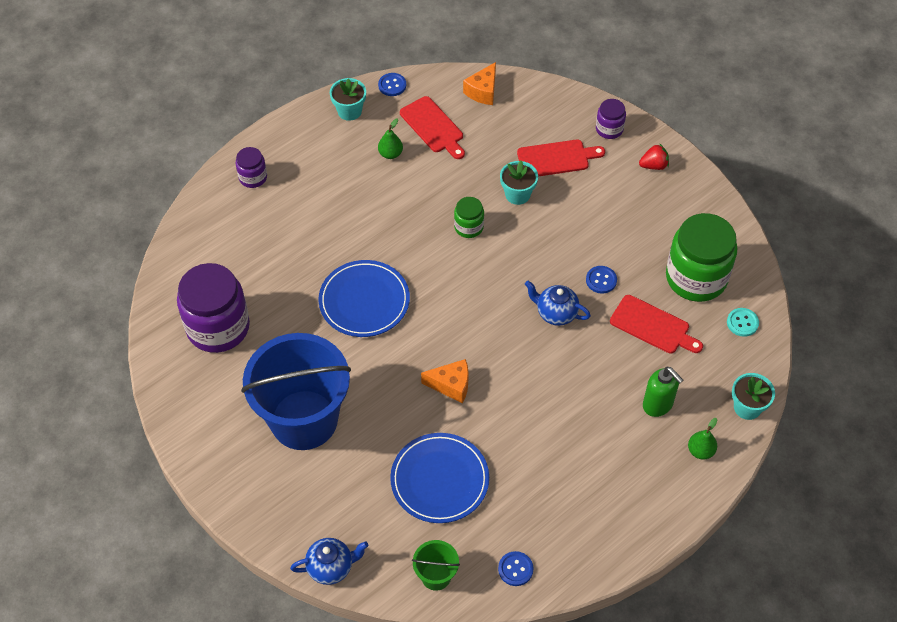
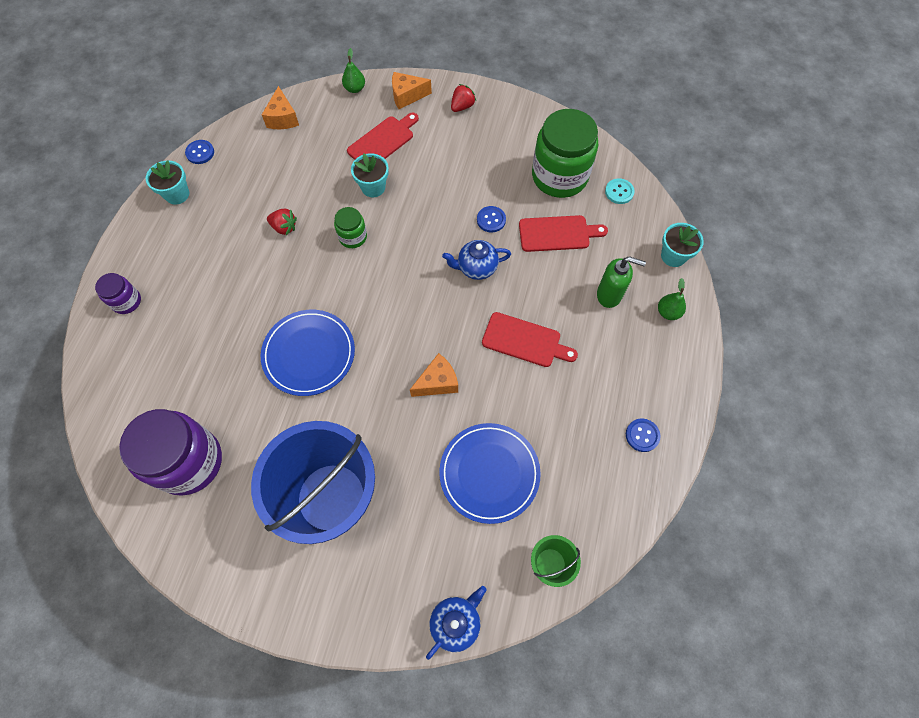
camera: 35 degrees left, 10 degrees up
(390, 154) = (240, 211): green pear -> green pear (355, 89)
(417, 187) = (284, 227): none -> red strawberry
(433, 127) = (261, 169): red cutting board -> red cutting board (525, 341)
(515, 569) = (608, 510): blue button -> blue button (642, 435)
(609, 129) = (407, 96): purple jar -> orange cheese

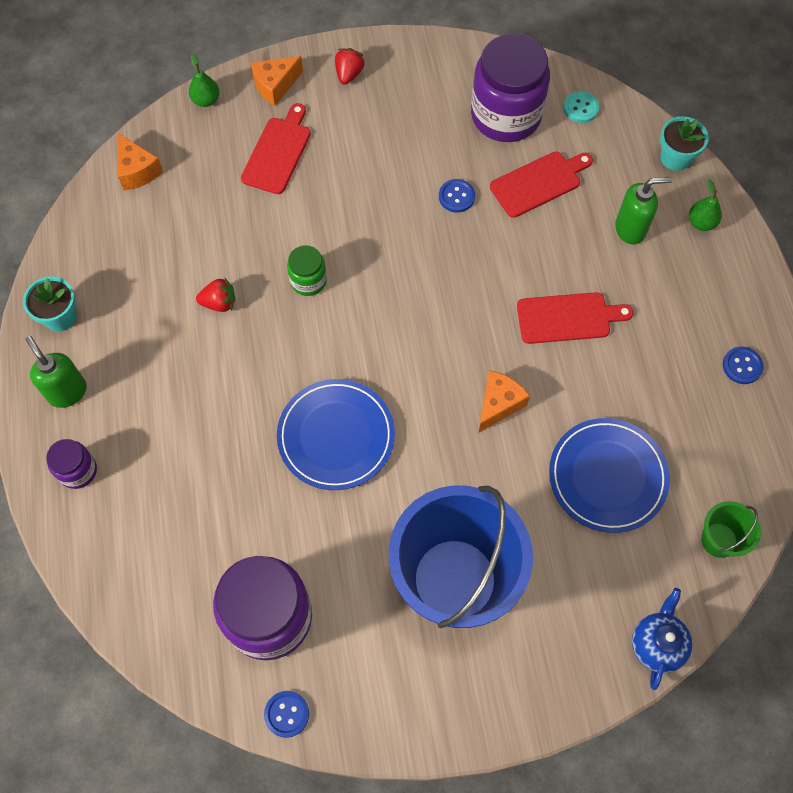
camera: 25 degrees left, 0 degrees up
(151, 246) = (67, 392): none -> green soap dispenser
(200, 153) = (58, 254): blue button -> blue button (286, 714)
(373, 187) = (298, 212): turquoise flower pot -> none
(476, 268) = (470, 258): blue teapot -> none
(559, 176) = (506, 115): green jar -> purple jar

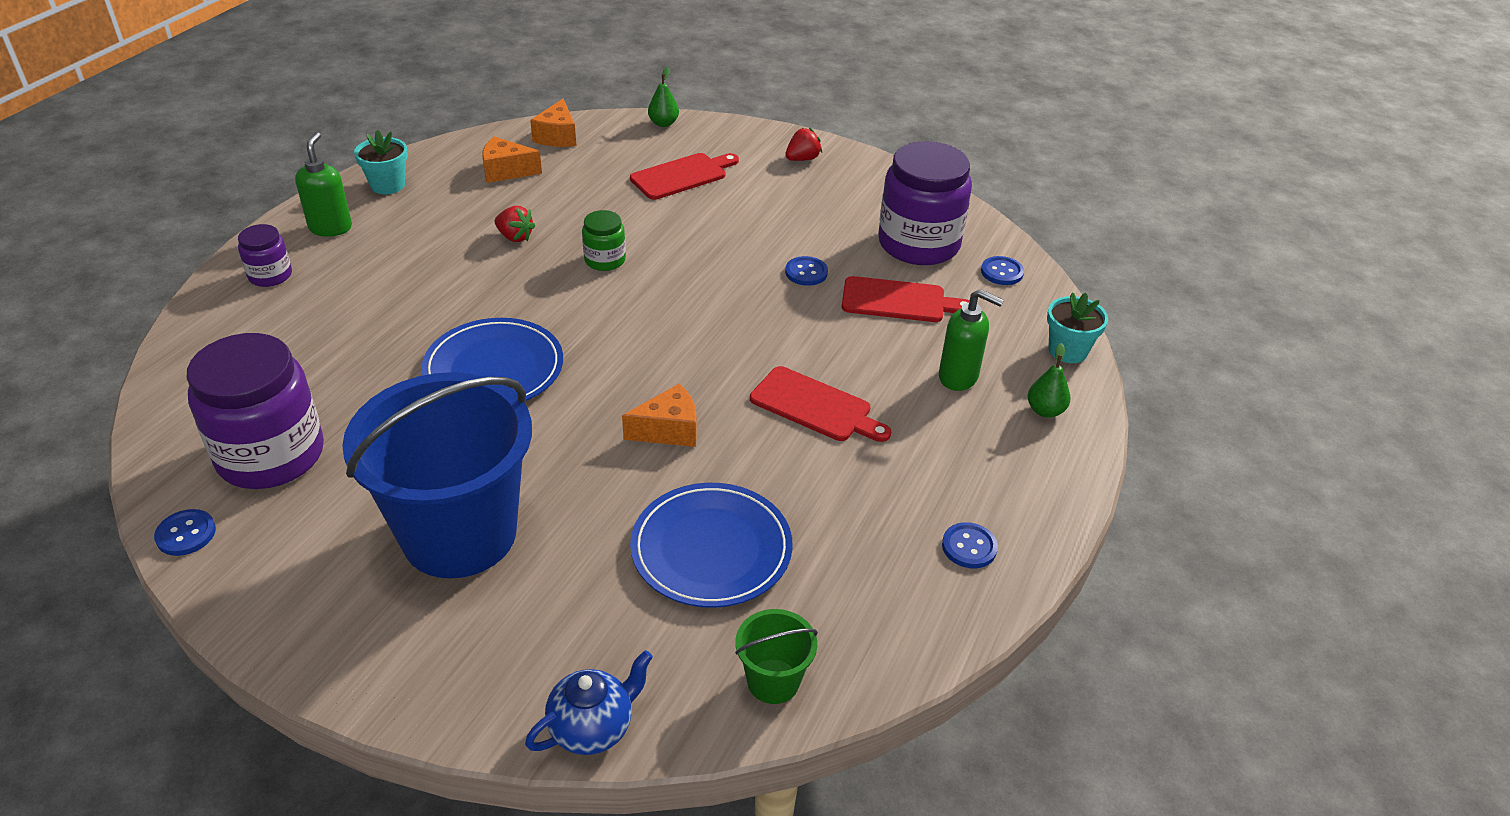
camera: 35 degrees right, 25 degrees down
(275, 86) = (730, 139): orange cheese -> orange cheese (506, 171)
(580, 108) = (1002, 272): turquoise button -> blue button

